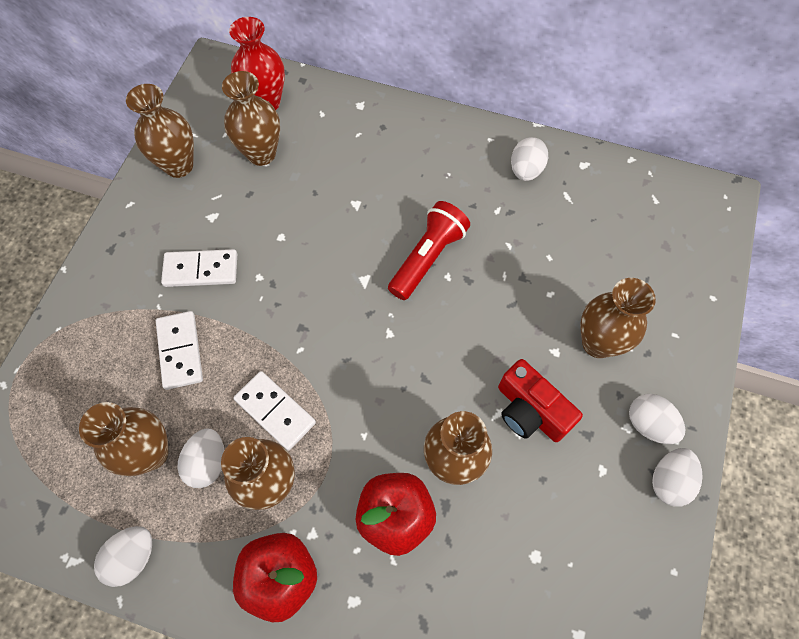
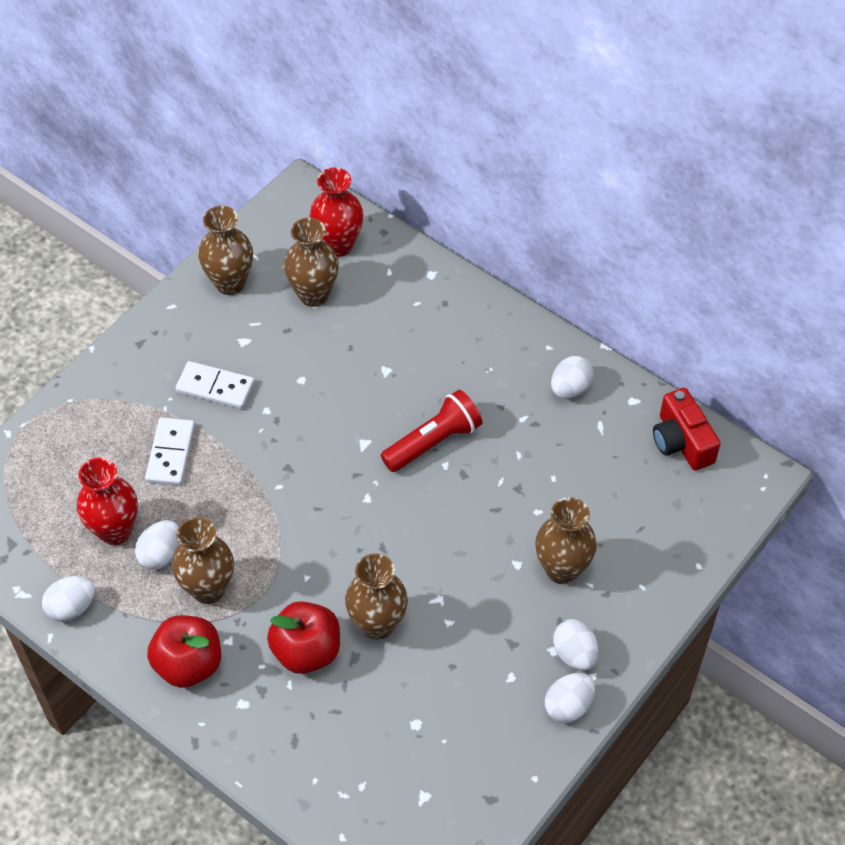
camera: 20 degrees right, 10 degrees down
(151, 453) = (115, 530): brown vase -> red vase
(275, 411) = (235, 531): white domino -> none
(530, 411) = (468, 606): red camera -> red camera (681, 441)

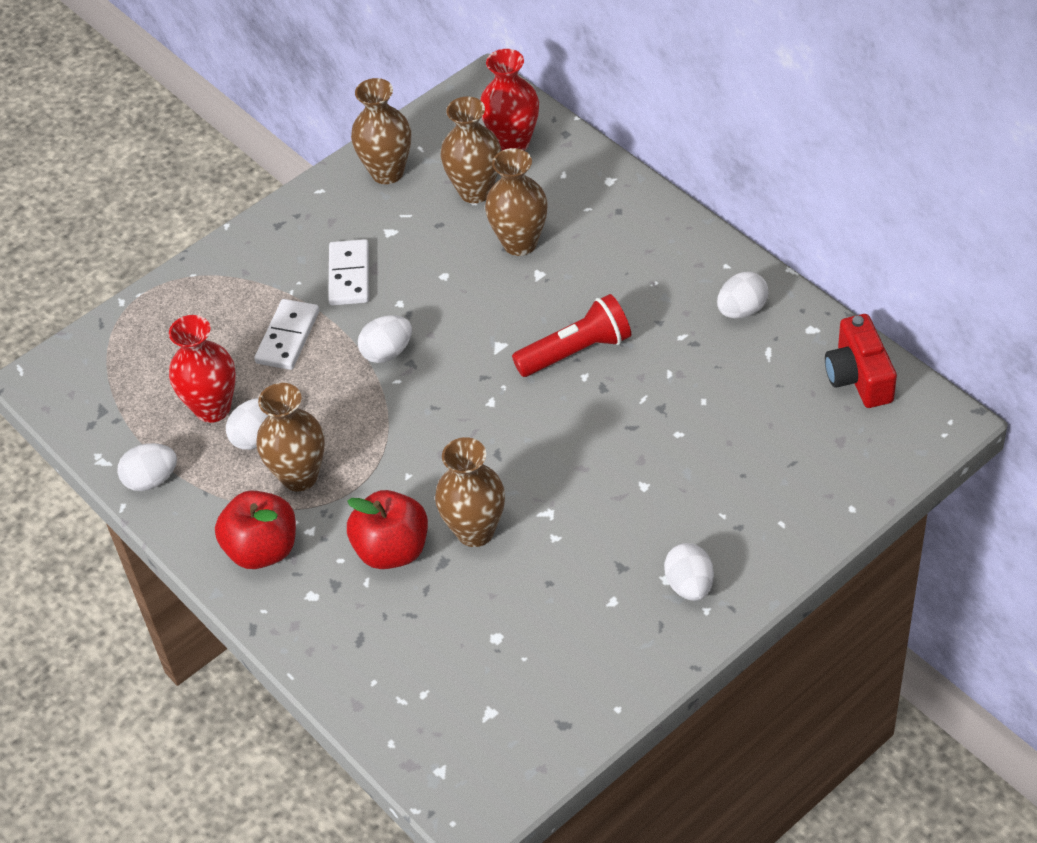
camera: 15 degrees right, 5 degrees down
(215, 387) = (349, 275): white domino -> white domino turned 60 degrees clockwise
(562, 569) = (693, 496): brown vase -> brown vase (520, 243)
(568, 706) = (671, 638): white egg -> white egg (387, 352)

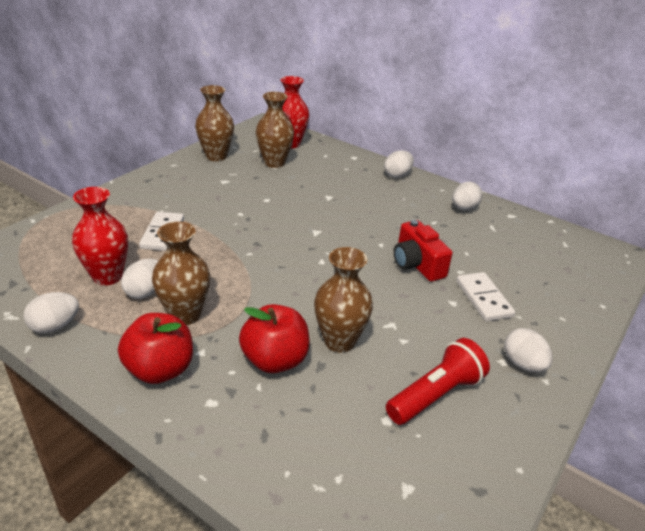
camera: 20 degrees left, 15 degrees down
(349, 275) = (202, 201): white domino -> white domino (484, 299)
(387, 352) = (238, 238): white egg -> white egg (397, 175)
(520, 243) = (311, 183): brown vase -> none
(576, 351) = (369, 232): red flashlight -> red flashlight (435, 395)
(858, 377) = (555, 236): red camera -> red camera (417, 264)

